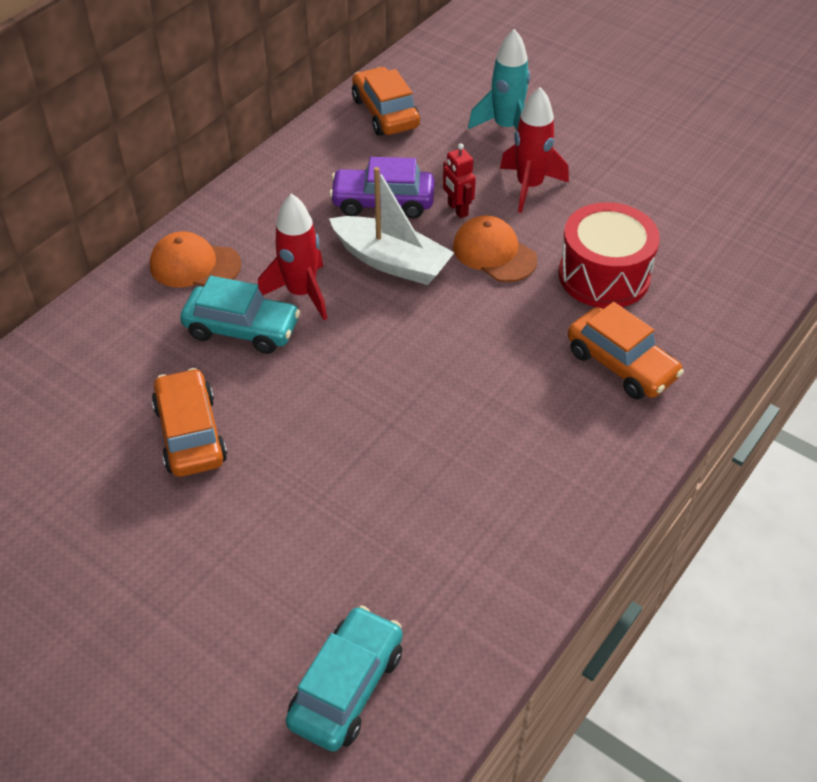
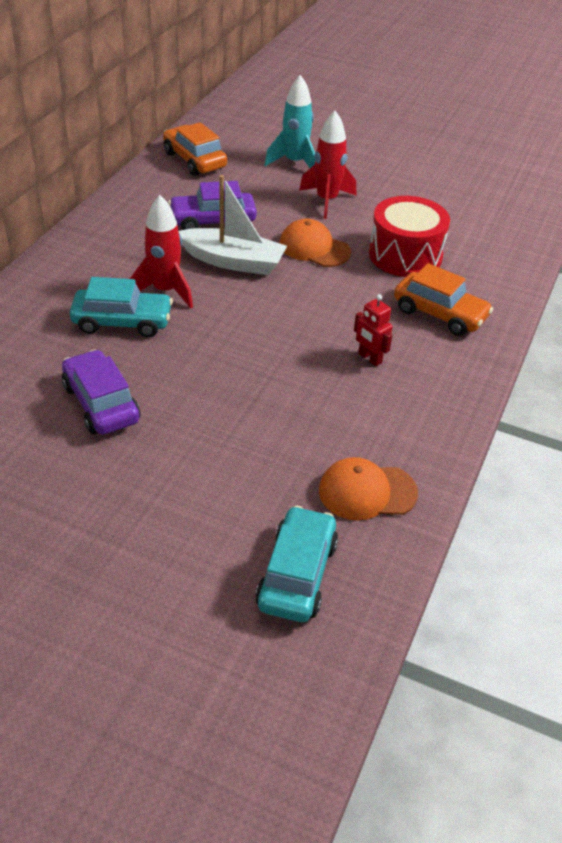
camera: 15 degrees left, 5 degrees down
(190, 434) = (101, 403): orange car -> purple car
(194, 265) = (66, 280): orange cap -> orange cap (367, 492)
(457, 209) = (275, 221): red robot -> red robot (369, 358)

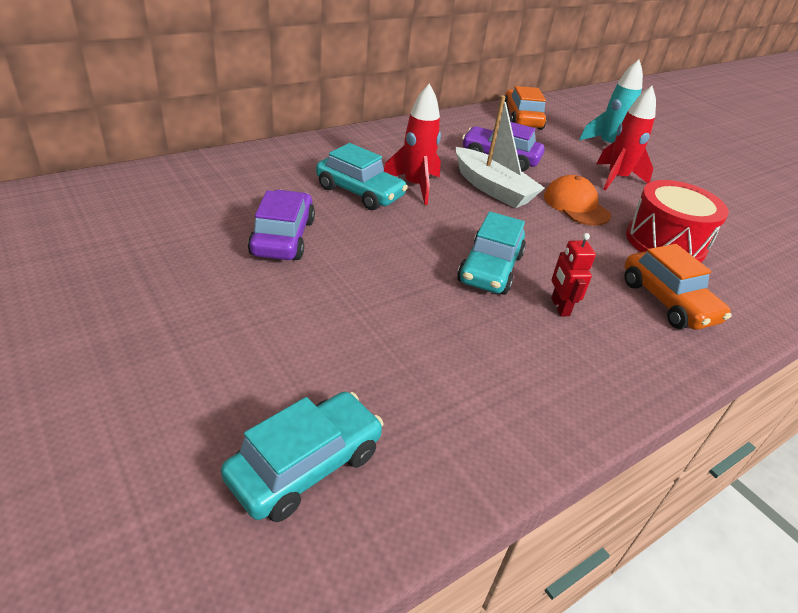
camera: 30 degrees right, 5 degrees down
(294, 349) = (490, 269): none -> turquoise car
(367, 492) = (453, 424): orange cap -> none

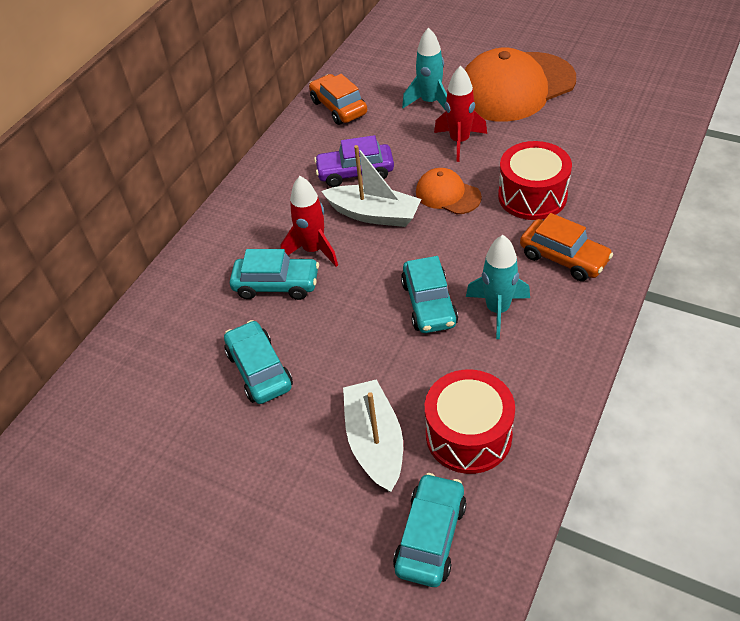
camera: 20 degrees left, 10 degrees up
(283, 237) = (259, 370): purple car -> turquoise car
(331, 345) = (375, 442): none -> white boat
(437, 394) = (468, 435): none -> red drum
(559, 307) = (497, 310): red robot -> turquoise rocket
(700, 168) = (515, 87): none -> orange cap

